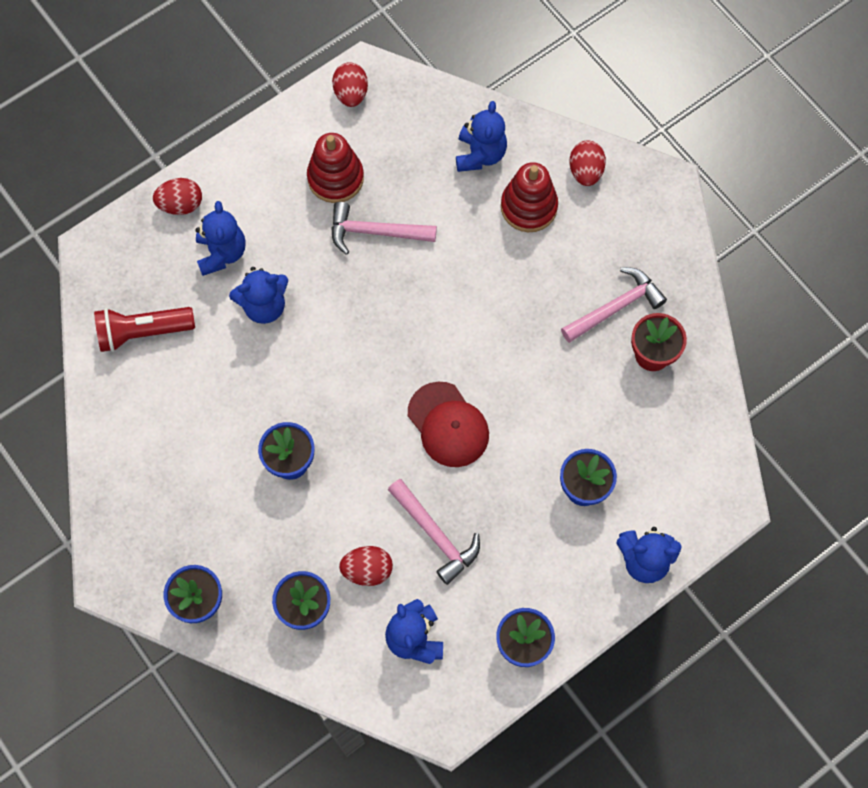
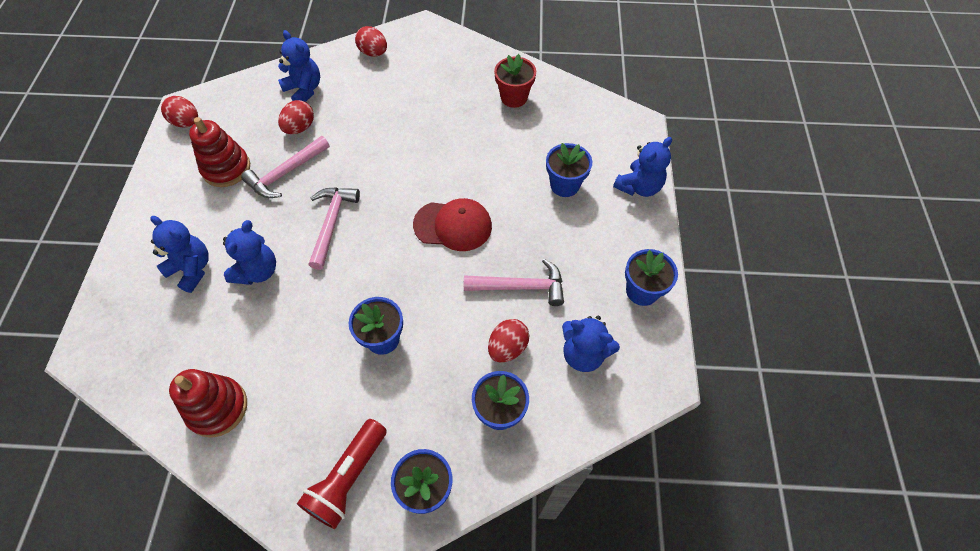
camera: 50 degrees left, 10 degrees down
(143, 332) = (183, 365): red flashlight -> red flashlight (348, 478)
(181, 204) = (128, 268): red egg -> red egg (300, 128)
(528, 207) = (363, 90): red stacking toy -> red stacking toy (217, 408)
(615, 307) = (468, 94): pink hammer -> pink hammer (332, 223)

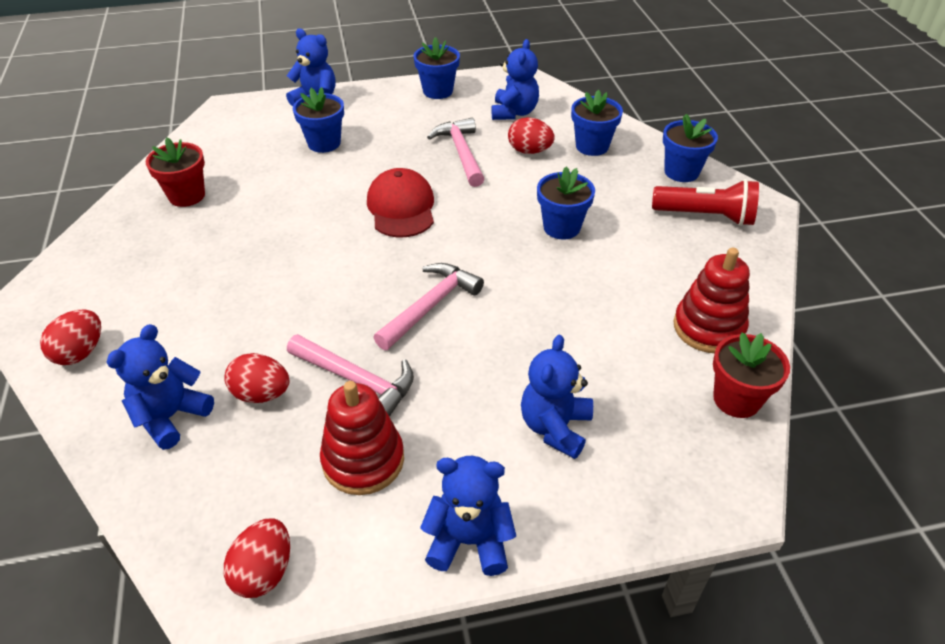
camera: 105 degrees left, 15 degrees down
(146, 394) = (736, 399): none -> red flower pot
(257, 271) = (528, 354): blue teddy bear -> blue teddy bear (469, 541)
(332, 223) = (430, 306): pink hammer -> pink hammer turned 135 degrees clockwise

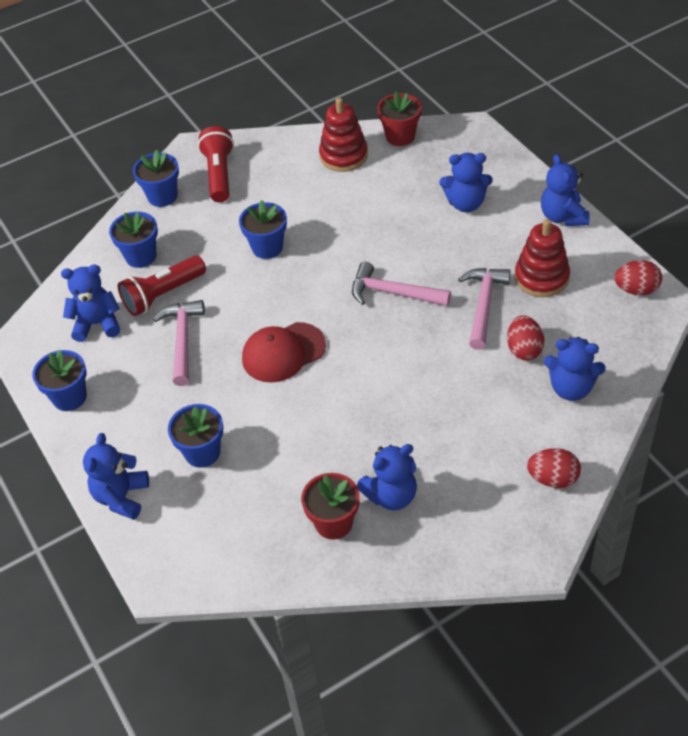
camera: 105 degrees left, 5 degrees up
(179, 235) = (391, 495): none -> blue teddy bear
(461, 153) = (183, 340): pink hammer -> pink hammer turned 120 degrees clockwise
(529, 151) = (163, 295): red egg -> red flashlight

